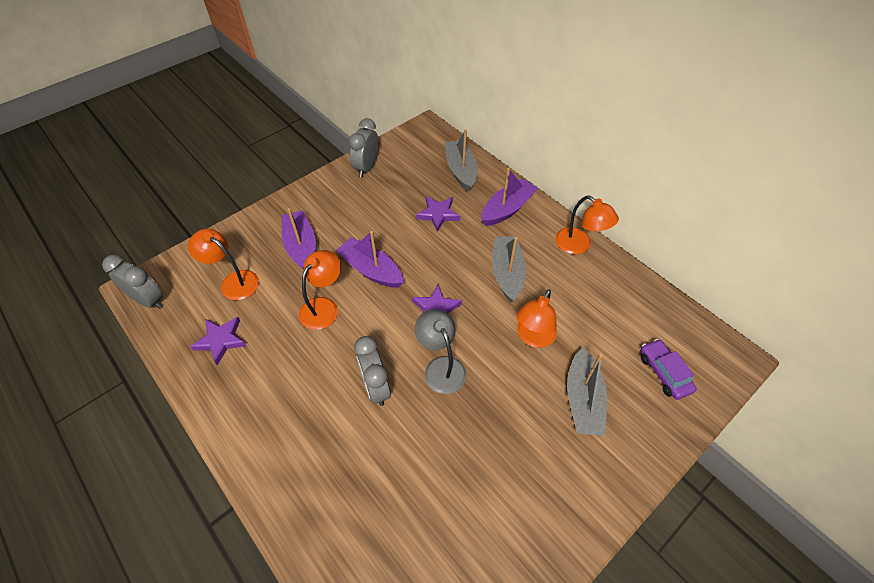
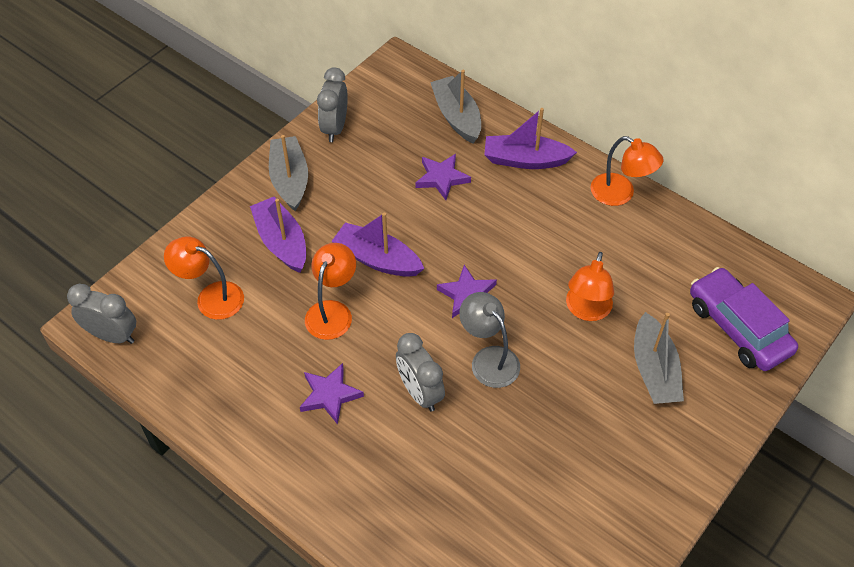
camera: 10 degrees left, 0 degrees up
(221, 340) = (220, 369): purple star -> purple star (330, 395)
(507, 209) = (525, 160): purple boat -> purple boat turned 120 degrees counterclockwise
(507, 273) = (542, 240): grey boat -> grey boat (290, 180)
(664, 373) = (738, 327): purple car -> purple car, size x1.65

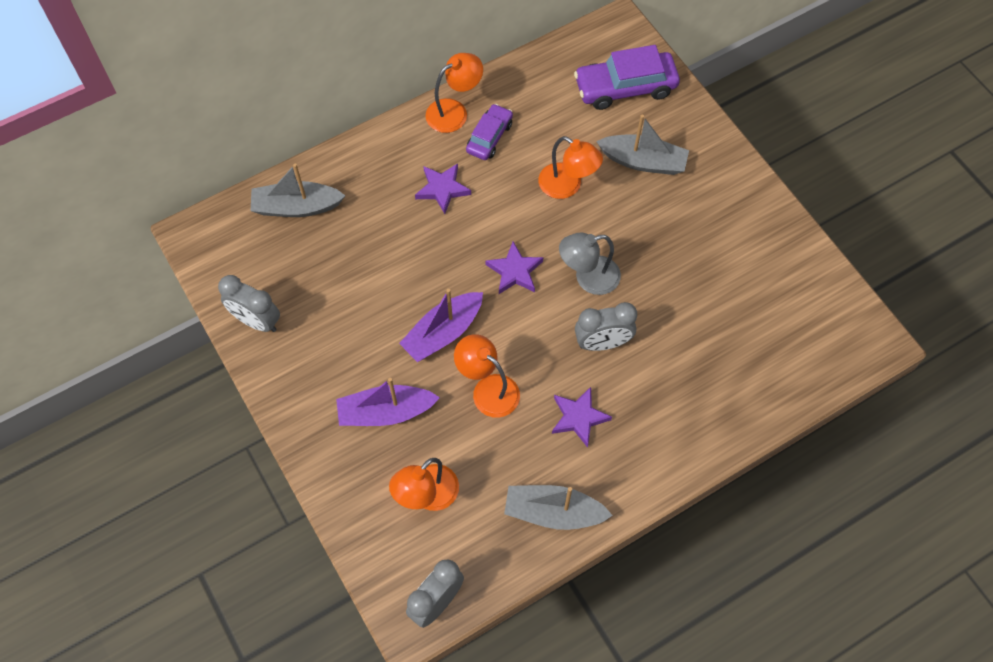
camera: 70 degrees left, 10 degrees up
(290, 180) = (307, 383): grey boat -> grey boat (553, 512)
(441, 178) = (369, 246): purple star -> purple star (442, 189)
(525, 160) = (380, 169): purple boat -> none
(607, 230) = (489, 137): none -> purple car

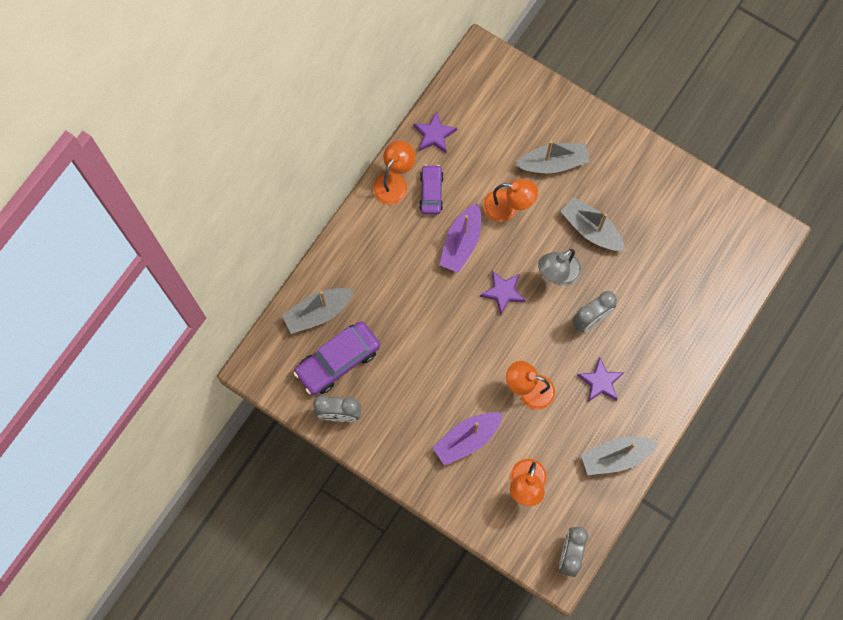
camera: 25 degrees left, 10 degrees up
(442, 189) = (418, 250): purple star -> purple star (434, 135)
(443, 332) = (476, 362): purple boat -> purple boat (461, 243)
(625, 87) = (511, 106): purple car -> purple car (338, 361)
(652, 247) = (591, 229): none -> grey boat

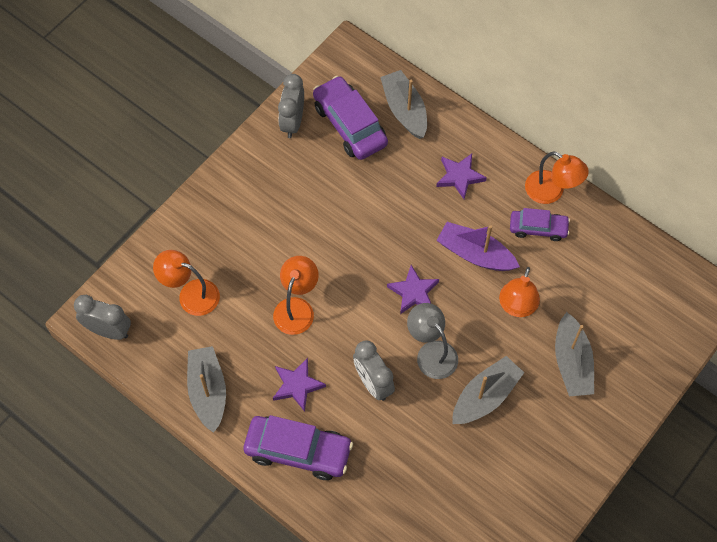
camera: 95 degrees right, 10 degrees down
(434, 135) = (609, 237): purple star -> purple star (459, 177)
(467, 439) = (249, 240): purple boat -> none
(658, 375) = (298, 451): none -> purple car

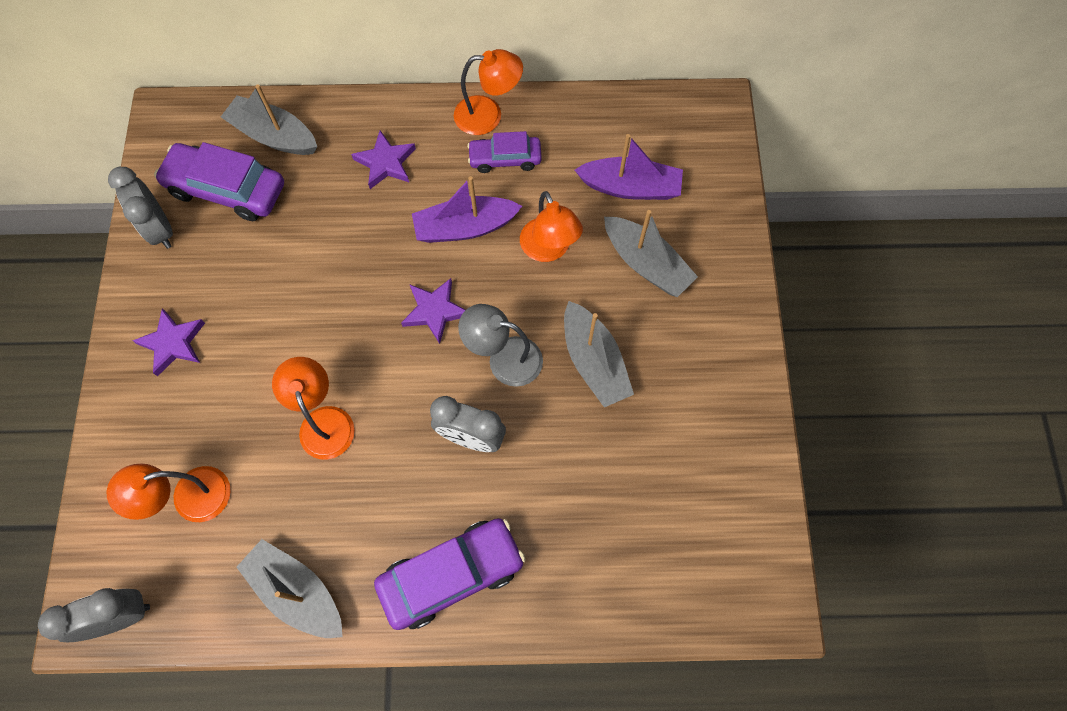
camera: 40 degrees left, 5 degrees up
(297, 385) = (392, 504): purple star -> purple star (173, 343)
(485, 396) = (594, 361): grey boat -> grey boat turned 150 degrees clockwise
(538, 228) = (505, 158): purple car -> purple car turned 150 degrees counterclockwise
(605, 306) = (630, 187): none -> purple boat

